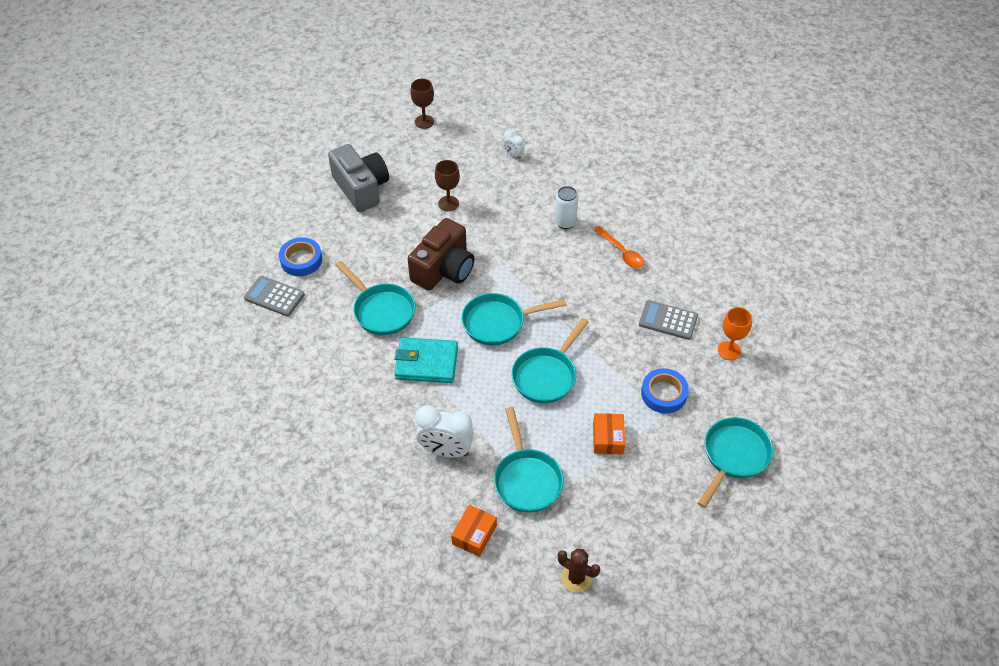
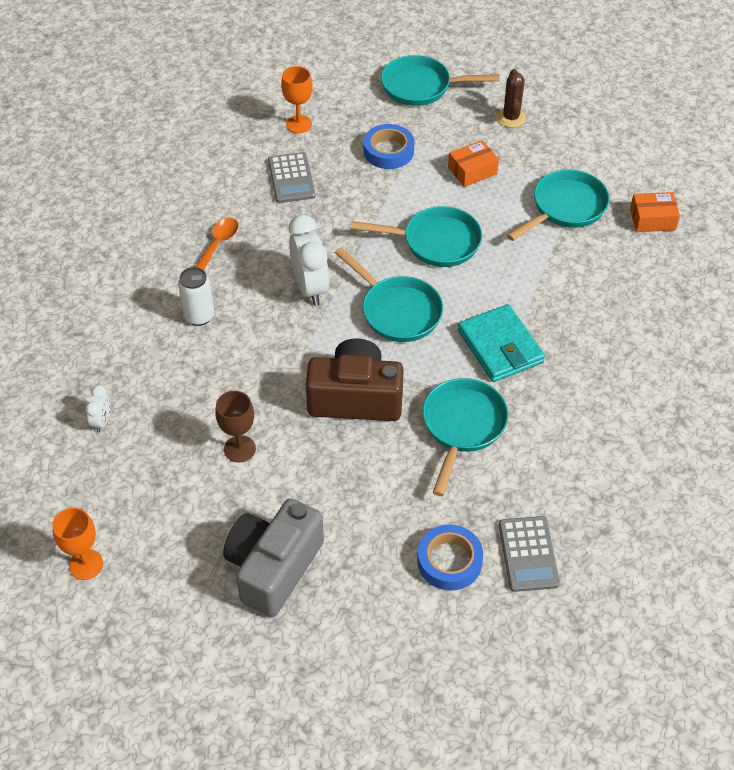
camera: 120 degrees left, 0 degrees up
(424, 122) = (86, 564): brown goblet -> orange goblet
(446, 451) = (589, 279): white clock -> white clock (310, 287)
(576, 578) = (627, 140): brown cactus -> brown cactus (511, 118)

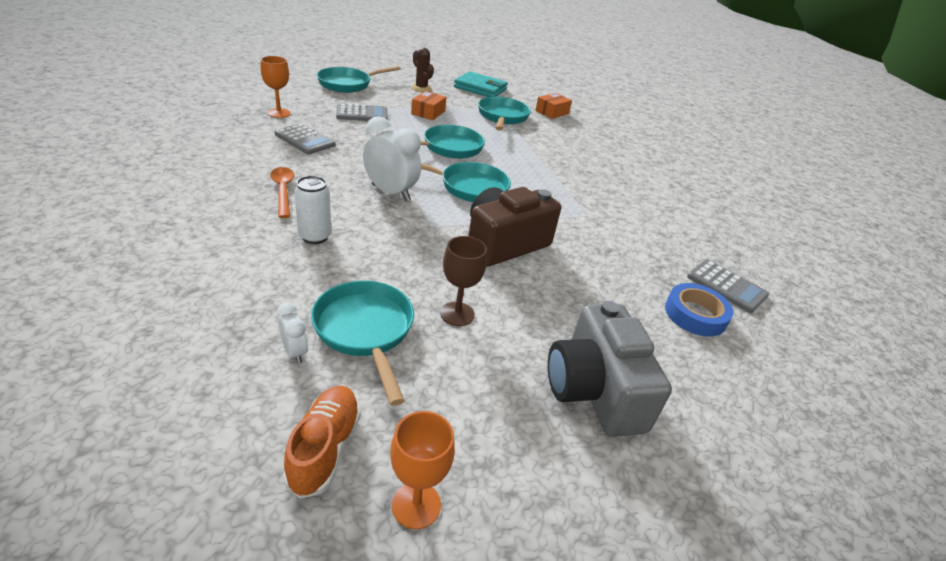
camera: 45 degrees left, 15 degrees down
(67, 500) = (324, 448): none -> orange shoe
(388, 151) = (362, 114): blue tape -> grey calculator
(462, 426) = (592, 233): turquoise pan -> turquoise pan (365, 331)
(500, 347) = (555, 185): turquoise wallet -> turquoise wallet (480, 88)

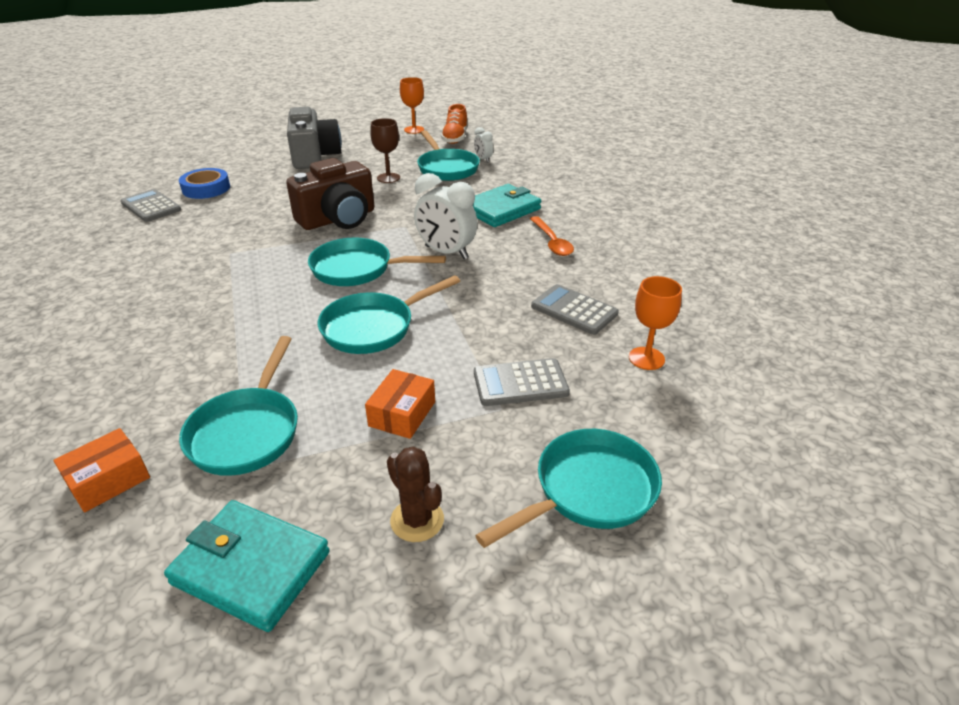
camera: 175 degrees left, 0 degrees up
(315, 237) = (501, 210): white can -> turquoise wallet

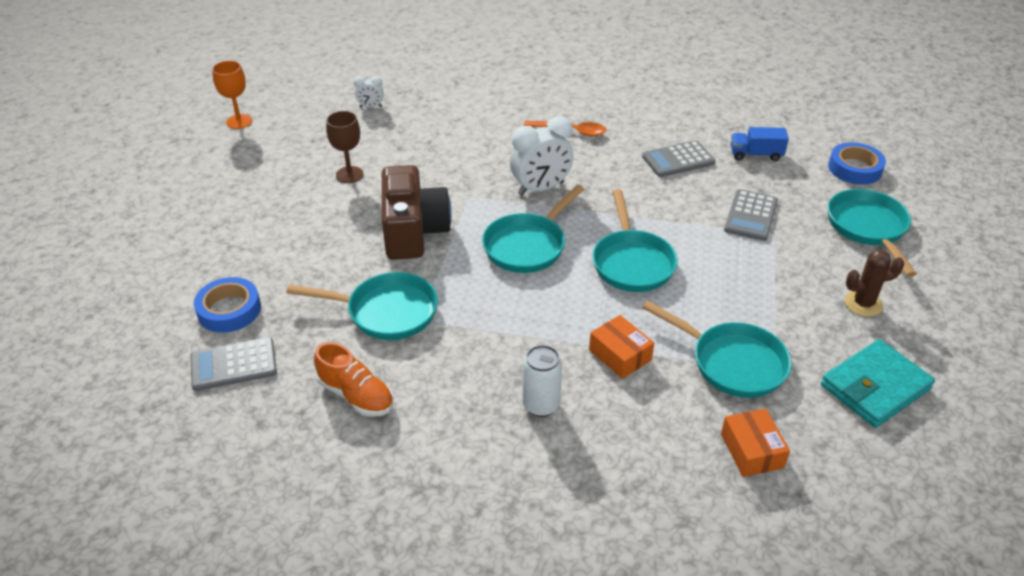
camera: 60 degrees left, 5 degrees up
(144, 333) = (541, 405): none -> white can
(314, 156) = (230, 208): grey camera -> none
(402, 414) = (754, 279): orange box -> orange box (620, 355)
(446, 168) = (367, 133): turquoise pan -> turquoise pan (386, 312)
(455, 138) = (296, 104): orange shoe -> orange shoe (356, 395)
(501, 210) = (489, 134): turquoise wallet -> none
(646, 358) = (756, 154): orange goblet -> blue truck
(715, 448) = (855, 168): none -> blue tape

